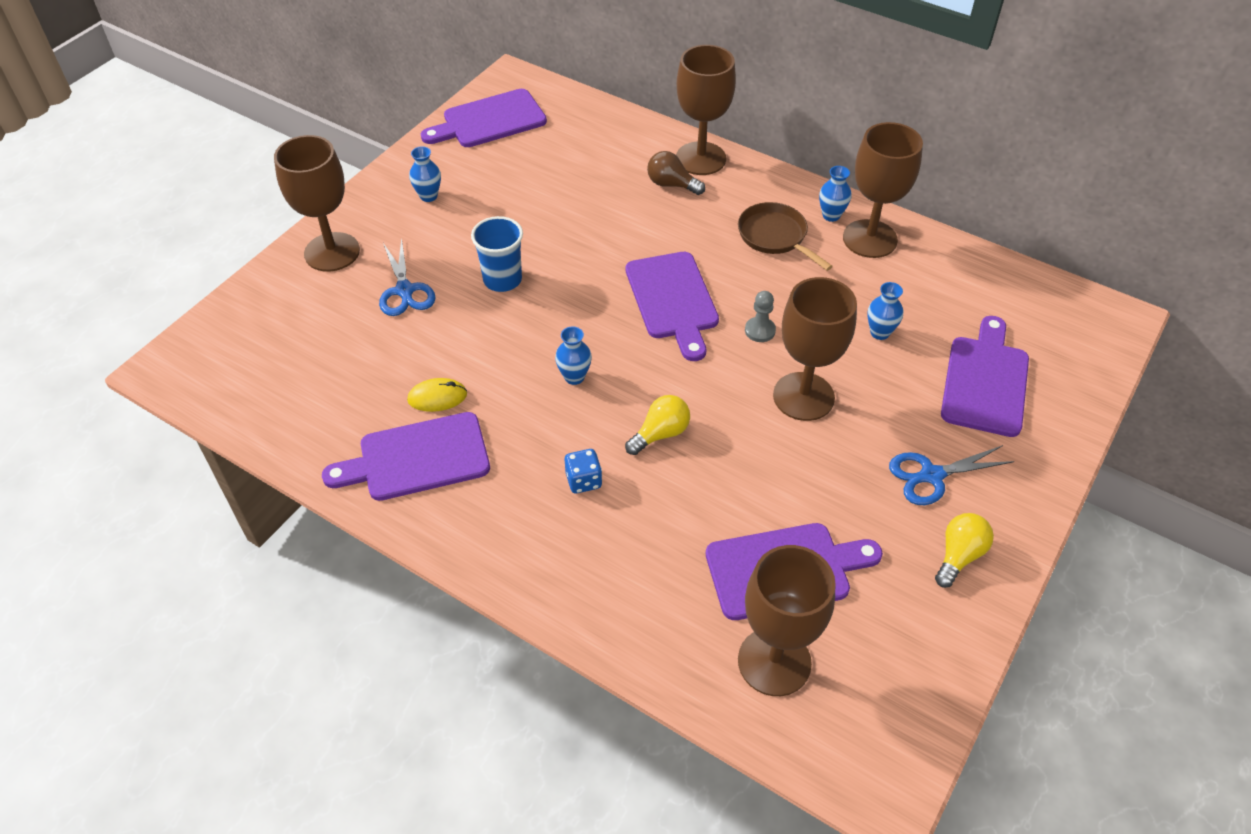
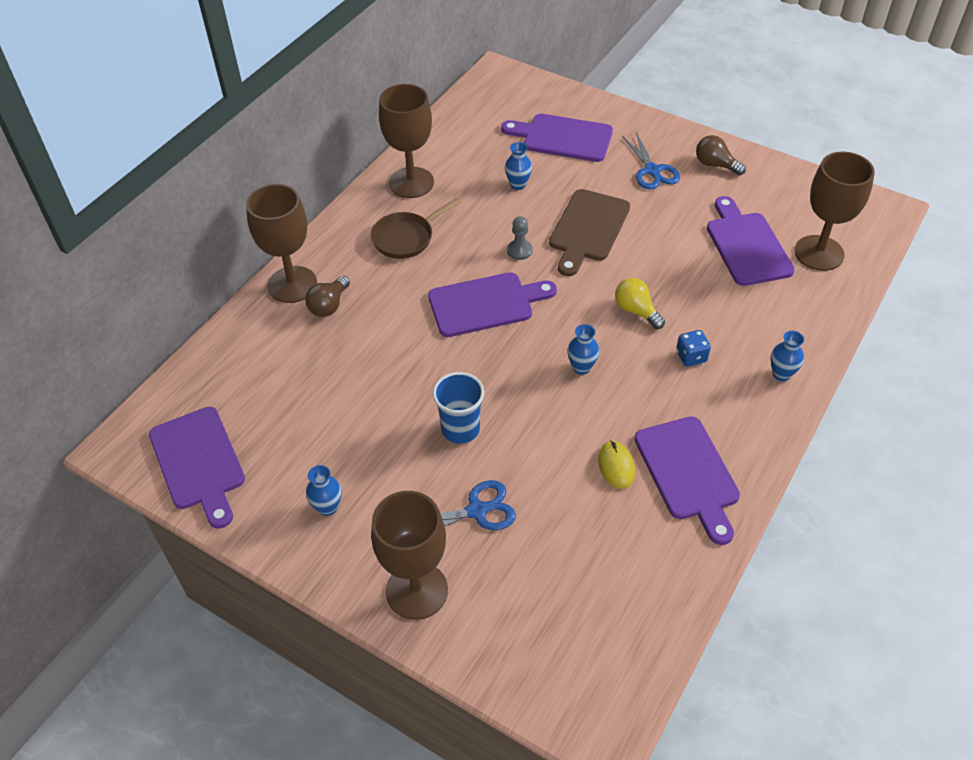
camera: 90 degrees left, 0 degrees up
(803, 396) = (588, 229): brown goblet -> brown cutting board
(831, 215) = (381, 203): blue vase -> blue vase (781, 374)
(959, 555) = (715, 165): yellow light bulb -> brown light bulb

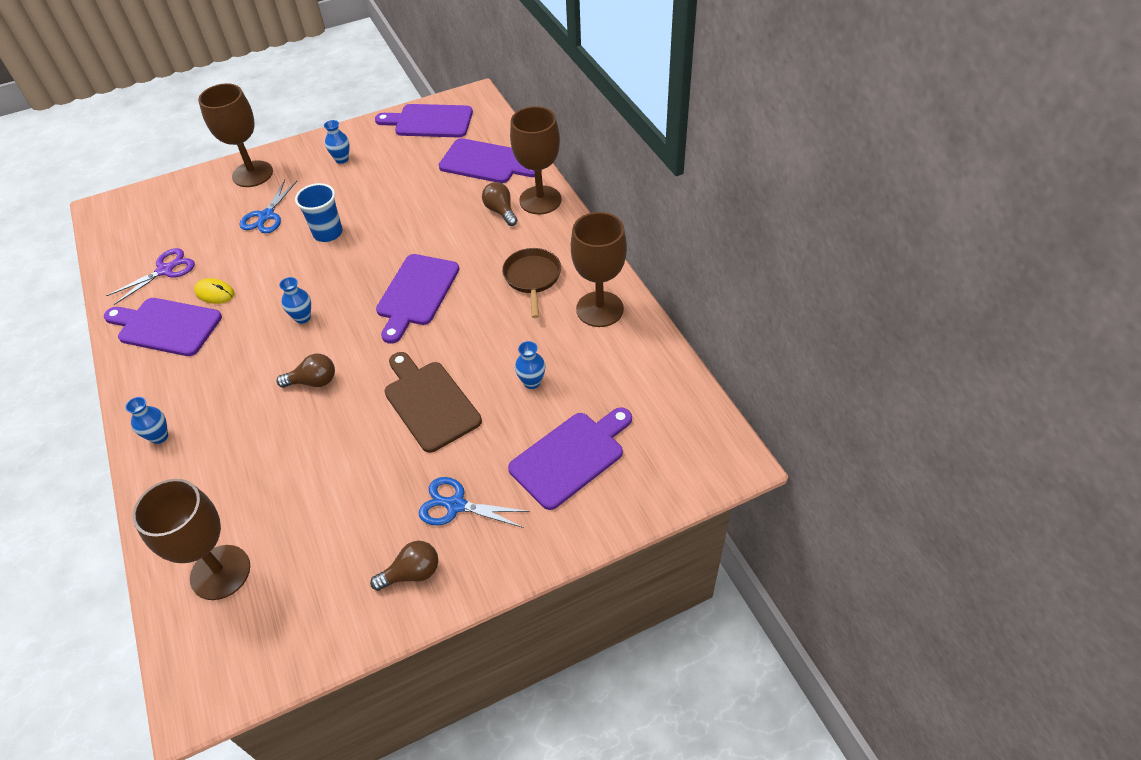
camera: 125 degrees right, 0 degrees up
(519, 251) = (450, 341): grey pawn -> none
(629, 544) = (165, 270): none -> purple scissors
(636, 311) = (313, 381): yellow light bulb -> brown light bulb
(691, 356) = (238, 388): blue dice -> none
(747, 245) = (290, 515): purple cutting board -> purple cutting board (486, 162)

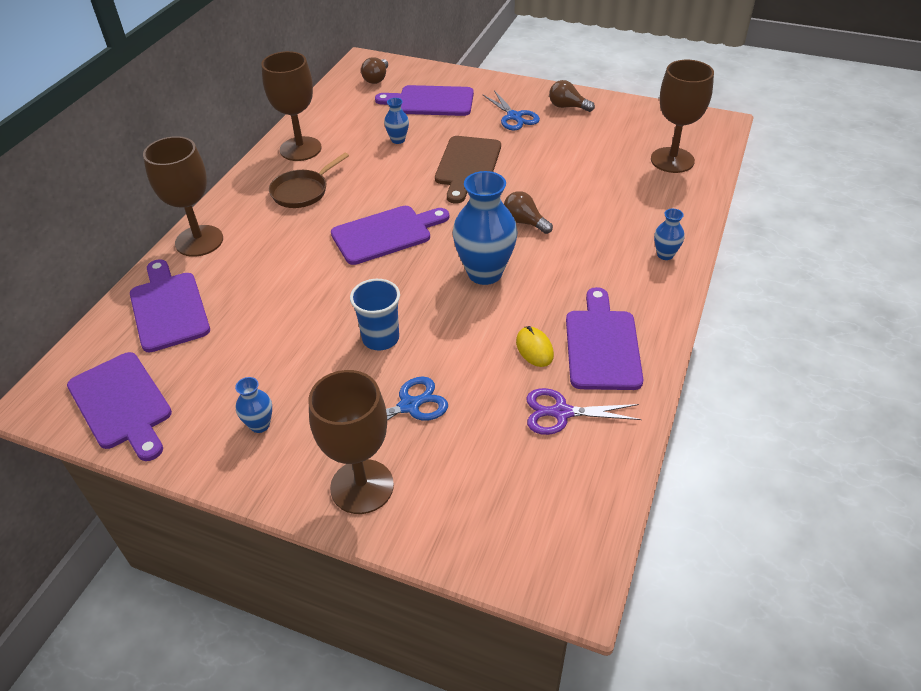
camera: 135 degrees left, 5 degrees down
(166, 326) = (602, 345): purple cutting board -> purple cutting board turned 150 degrees counterclockwise
(303, 317) = (485, 273): blue vase -> blue vase, size x2.10
(500, 211) = (237, 253): brown light bulb -> brown light bulb (376, 79)

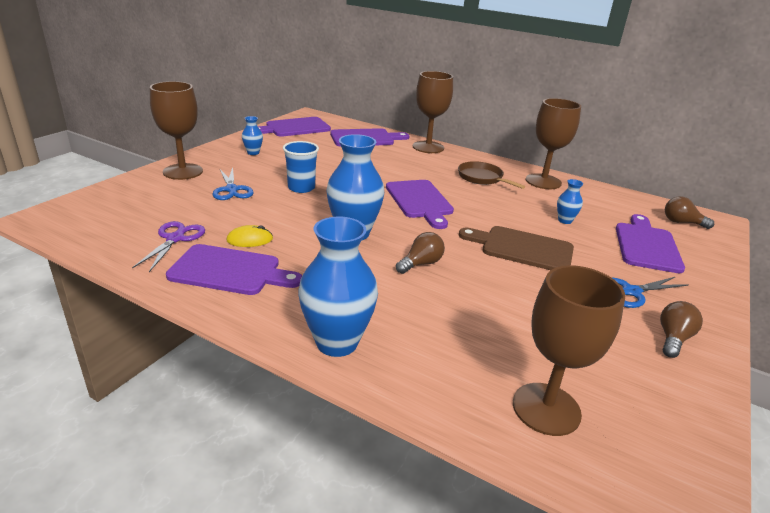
camera: 95 degrees right, 15 degrees down
(665, 255) = (337, 342): blue vase -> blue vase, size x2.10

